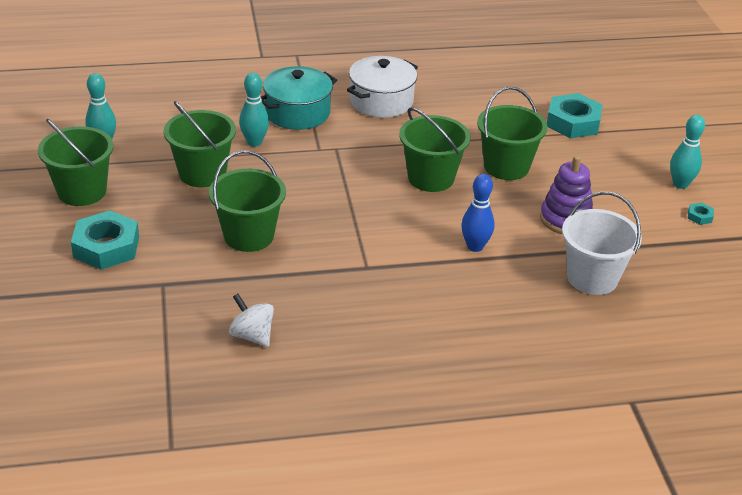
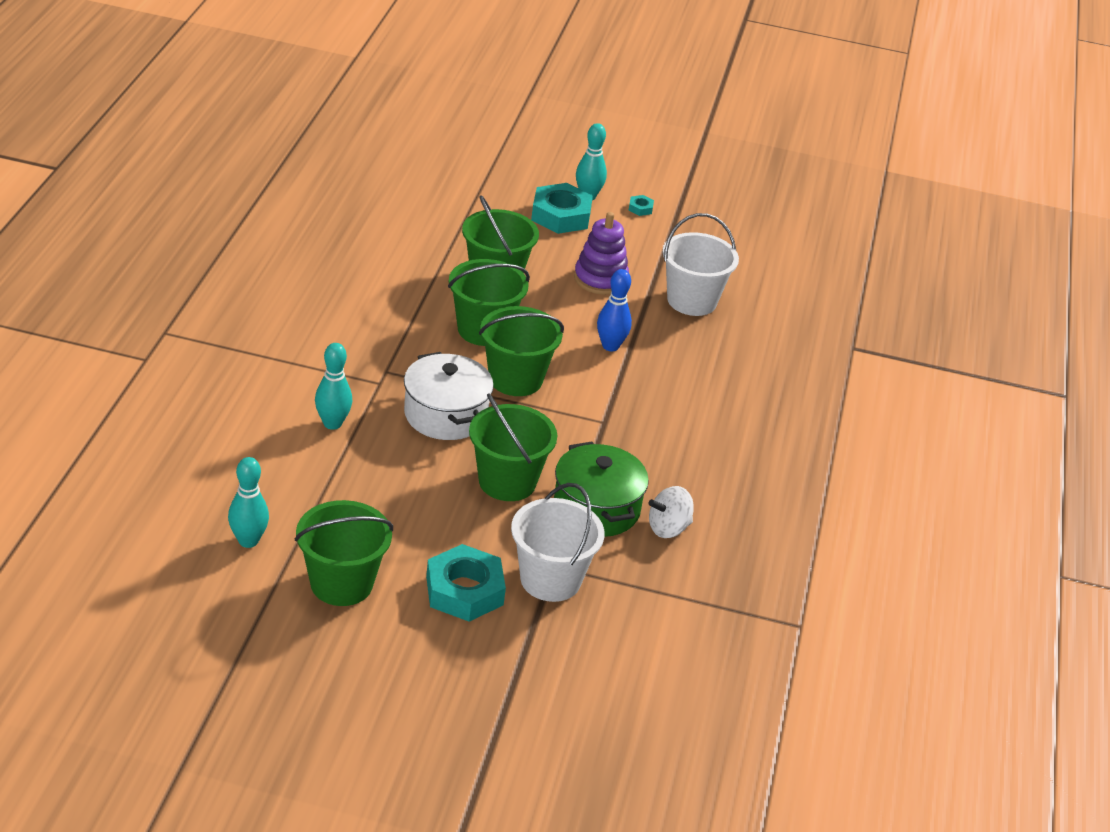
camera: 70 degrees left, 0 degrees up
(144, 286) = (550, 579): none -> white bucket
(202, 173) = (368, 480): green bucket -> green bucket (515, 379)
(249, 289) = (596, 508): none -> green pot
(297, 113) = (295, 373): turquoise pot -> none
(381, 101) = (317, 308): white pot -> white pot (445, 414)
(573, 122) = (447, 208): turquoise nut -> turquoise nut (561, 215)

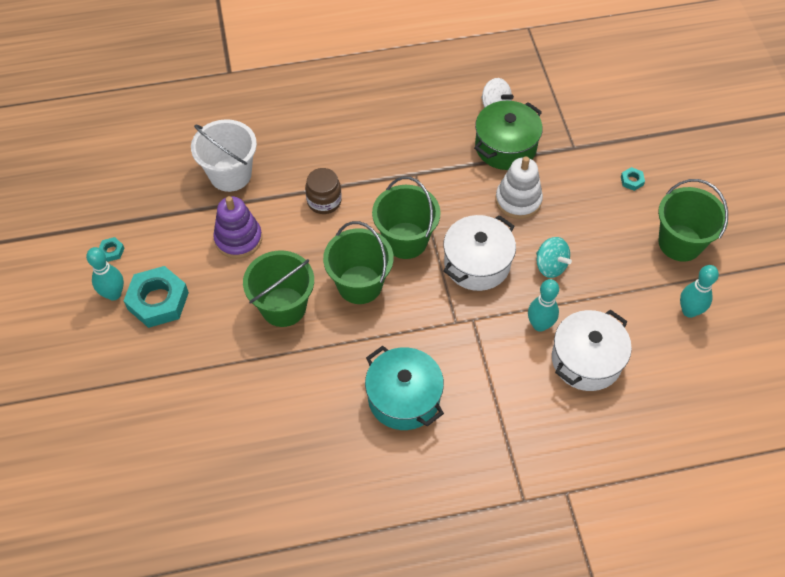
camera: 110 degrees left, 20 degrees up
(263, 435) = (586, 360): none -> white pot
(332, 308) = (404, 398): none -> turquoise pot
(398, 465) = (550, 266): none -> turquoise spinning top
(464, 591) = (632, 181): turquoise nut -> turquoise nut, size x0.42
(507, 482) = (518, 200): green bucket -> white stacking toy
(550, 579) = (587, 145): white bucket -> none
(610, 346) = (324, 201): blue bowling pin -> brown jar

